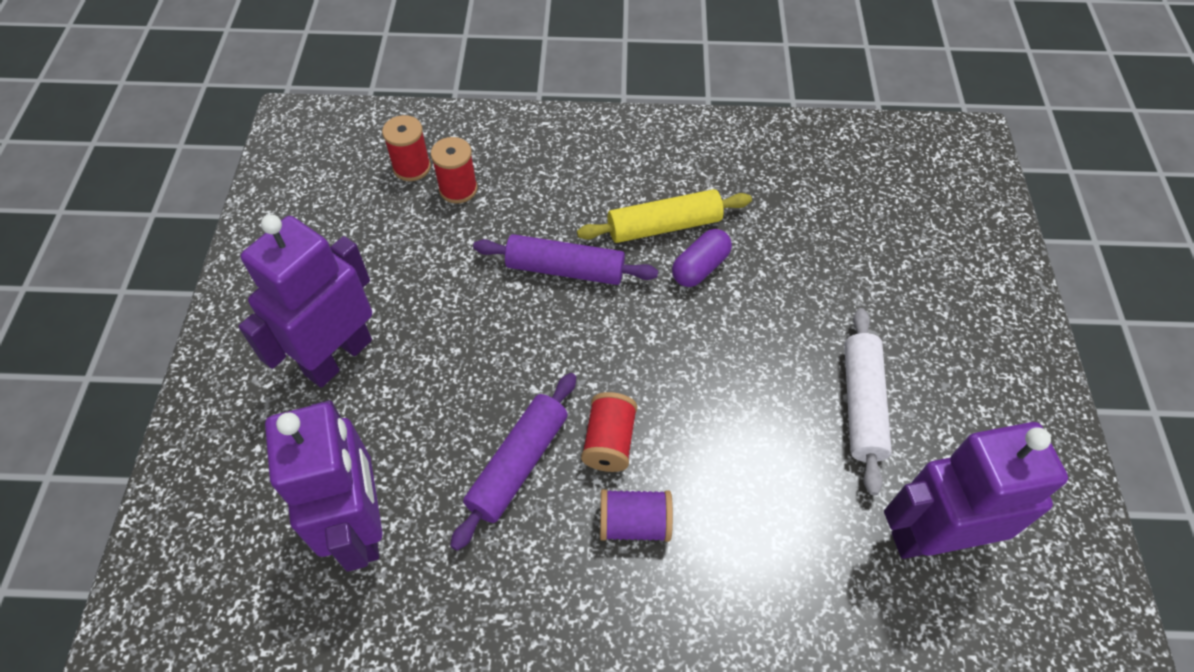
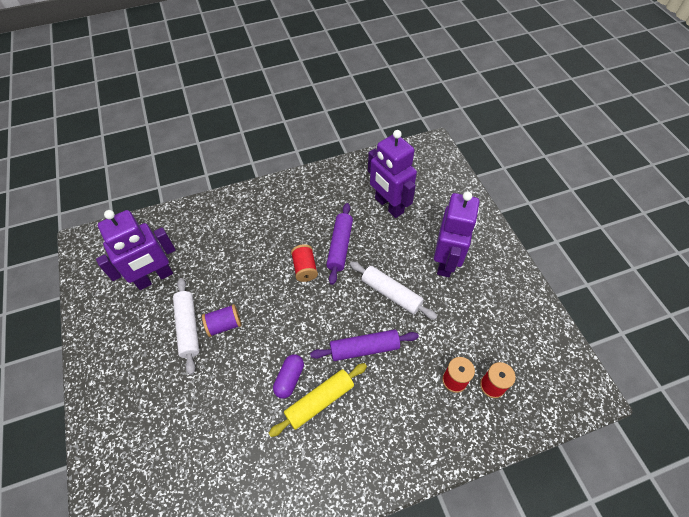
camera: 160 degrees right, 0 degrees up
(473, 336) = (391, 293): none -> white rolling pin
(634, 523) = (282, 241): purple spool -> purple spool (224, 325)

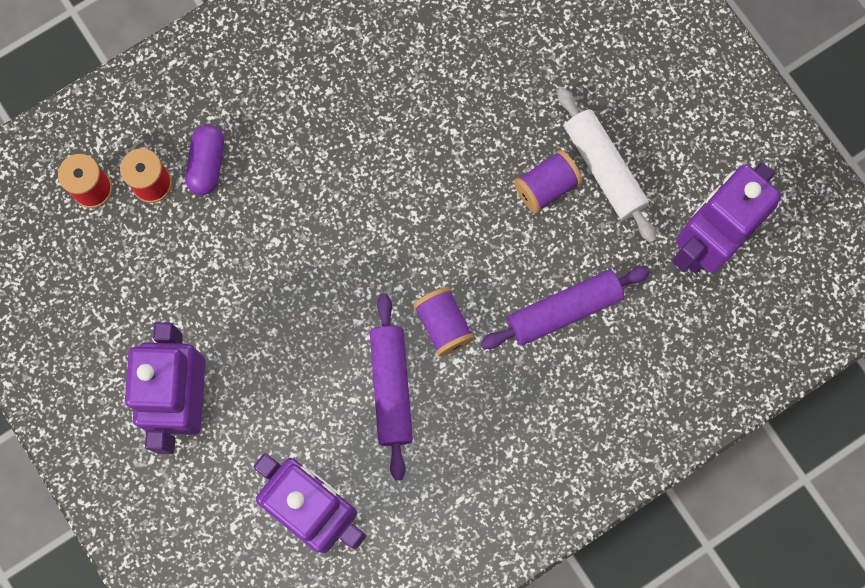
camera: 165 degrees right, 20 degrees up
(289, 379) = (409, 126): purple capsule -> purple capsule (207, 164)
(305, 268) = (443, 325): red spool -> purple spool
(320, 401) = (353, 105): yellow rolling pin -> none
(364, 348) = (303, 202): purple rolling pin -> purple rolling pin (564, 311)
(391, 293) = (277, 311): white rolling pin -> none

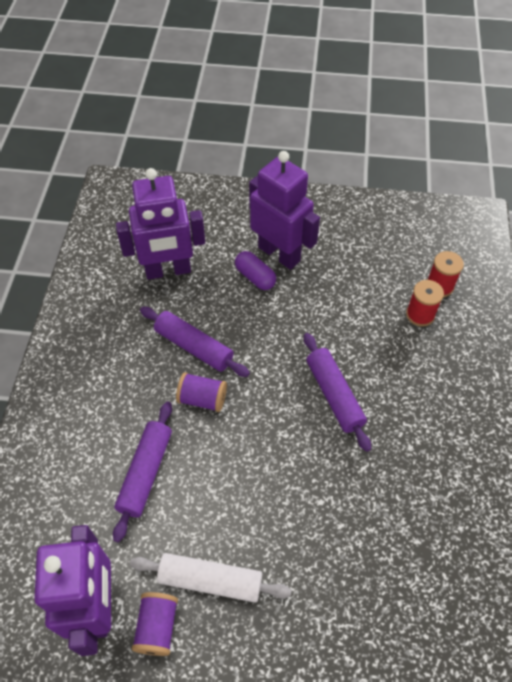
camera: 130 degrees right, 20 degrees down
(207, 164) = (411, 348): purple capsule -> purple capsule (255, 277)
(329, 200) = (334, 395): none -> purple rolling pin
(546, 187) = (232, 530): purple spool -> purple spool (157, 627)

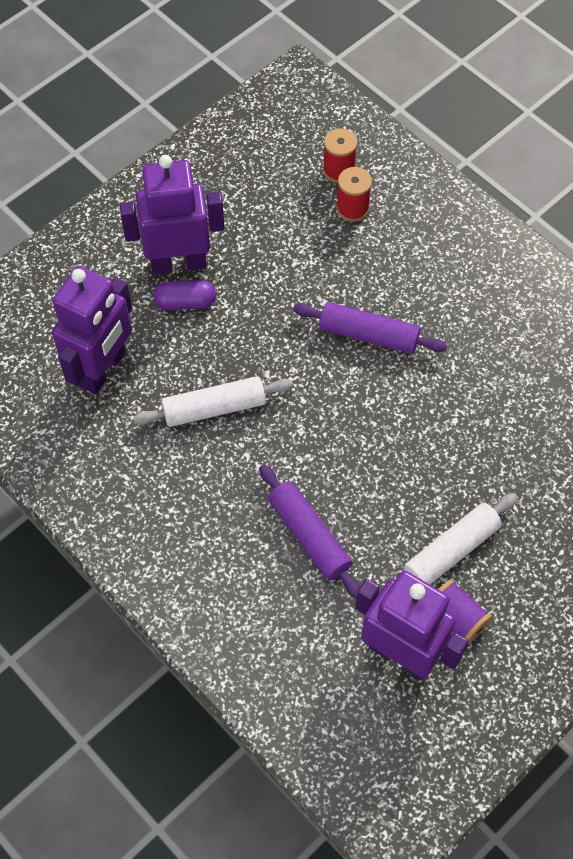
camera: 50 degrees left, 5 degrees up
(194, 347) = (214, 408): purple rolling pin -> white rolling pin
(202, 399) = (276, 440): purple spool -> none

